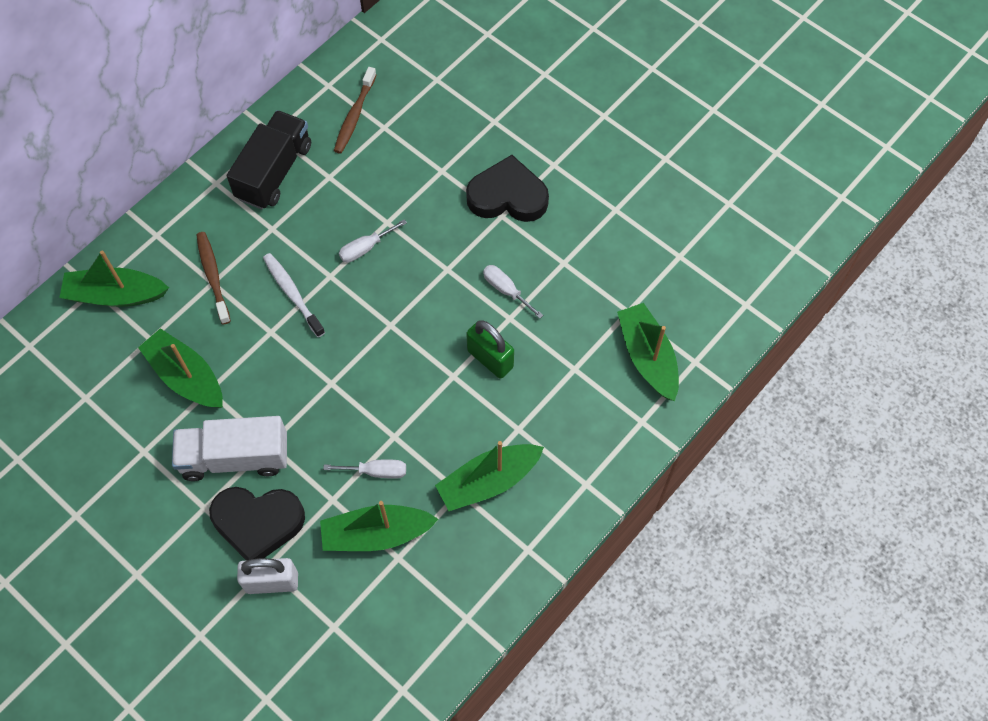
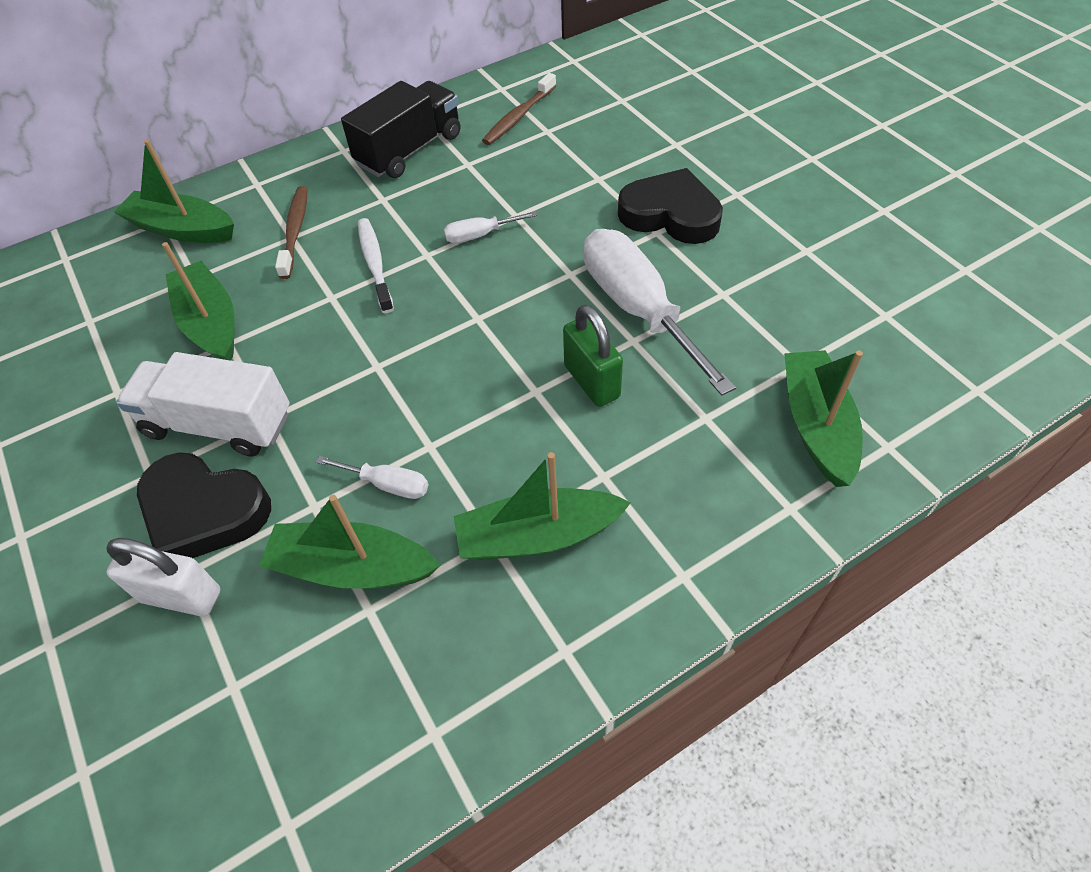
camera: 20 degrees right, 10 degrees down
(506, 290) = (638, 309): white screwdriver -> white screwdriver, size x2.23

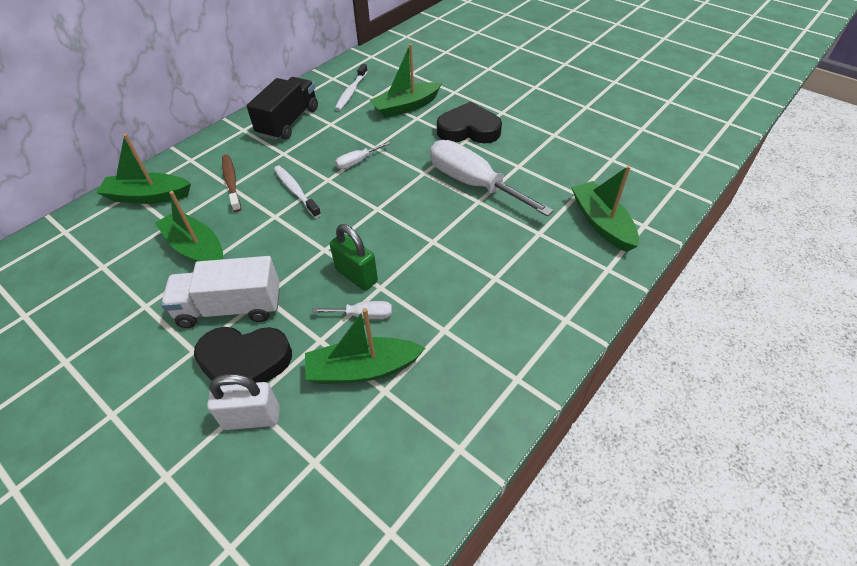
camera: 20 degrees left, 5 degrees down
(519, 117) = (351, 92): brown toothbrush -> white toothbrush
(537, 535) = (471, 320): green boat -> green boat (406, 107)
(592, 381) = (464, 228): green padlock -> green padlock (356, 276)

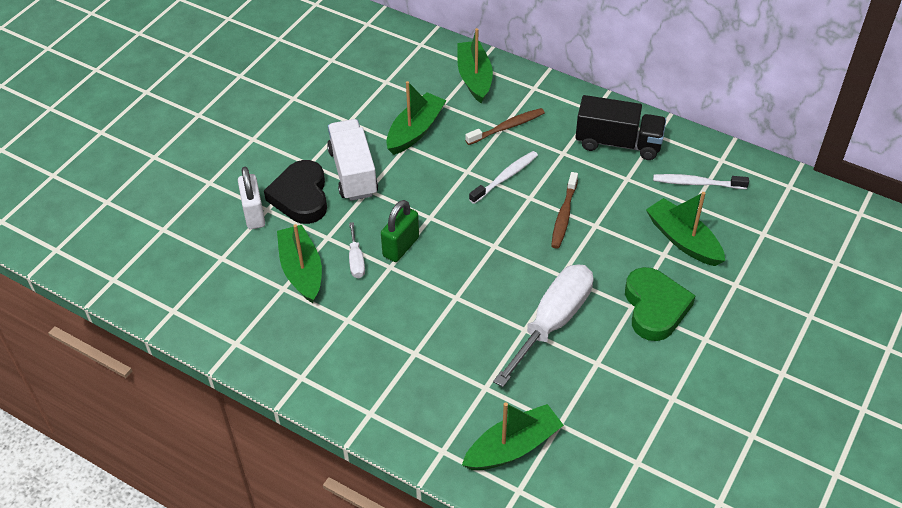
camera: 80 degrees right, 0 degrees up
(357, 162) = (564, 215): white screwdriver -> brown toothbrush
(468, 129) = (655, 307): black heart -> green heart

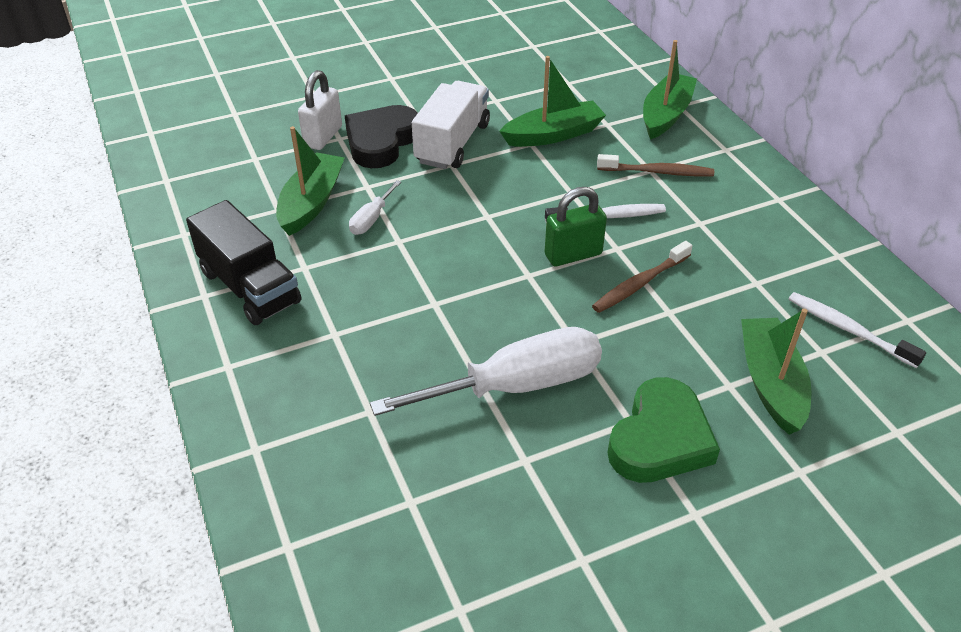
camera: 35 degrees right, 5 degrees down
(401, 247) = (428, 228): green padlock -> green padlock (573, 255)
(513, 447) = (332, 493): green boat -> none
(618, 143) = (779, 242): black truck -> black truck (250, 287)

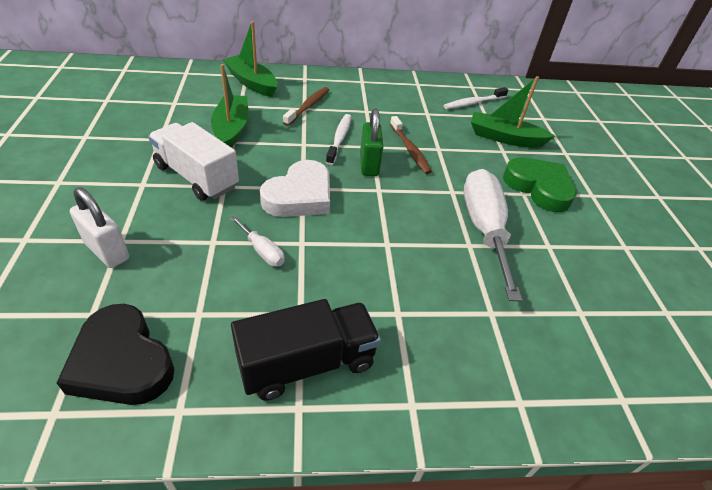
camera: 75 degrees left, 0 degrees up
(311, 202) = (208, 285): green boat -> none
(381, 141) = (154, 215): black heart -> black heart (122, 362)
(471, 218) = (300, 196): none -> white heart

